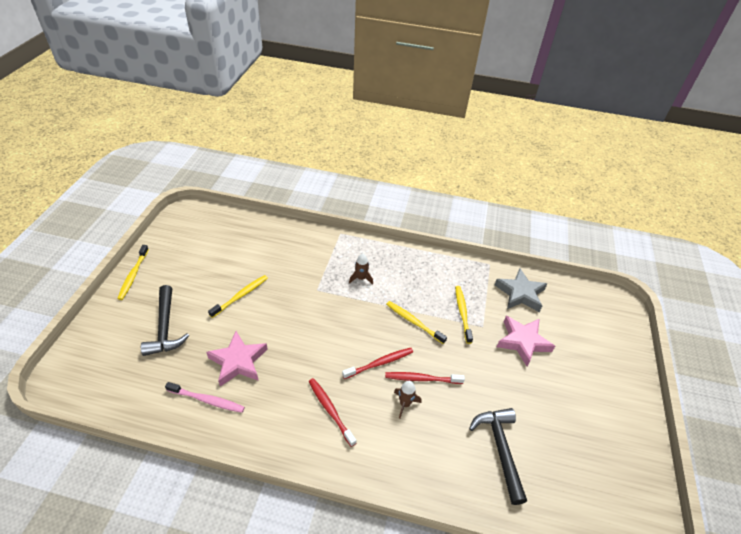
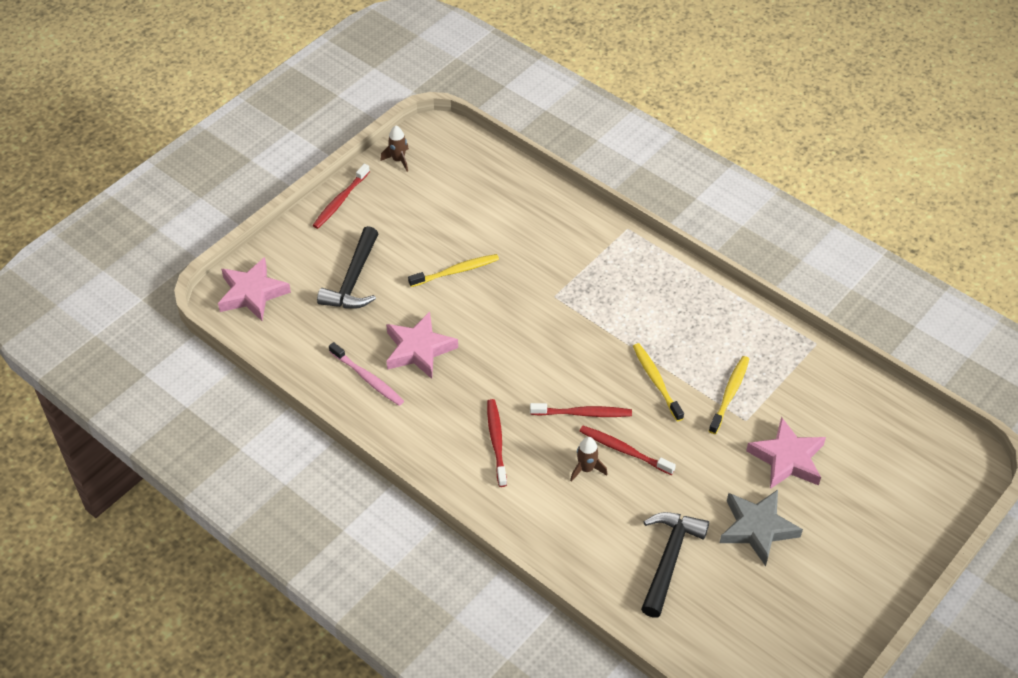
camera: 30 degrees right, 5 degrees up
(83, 367) = (252, 293): none -> pink star
(133, 275) = (340, 201): yellow toothbrush -> red toothbrush
(361, 278) = (620, 301): brown rocket -> brown rocket (398, 160)
(520, 293) = (831, 398): grey star -> grey star (757, 528)

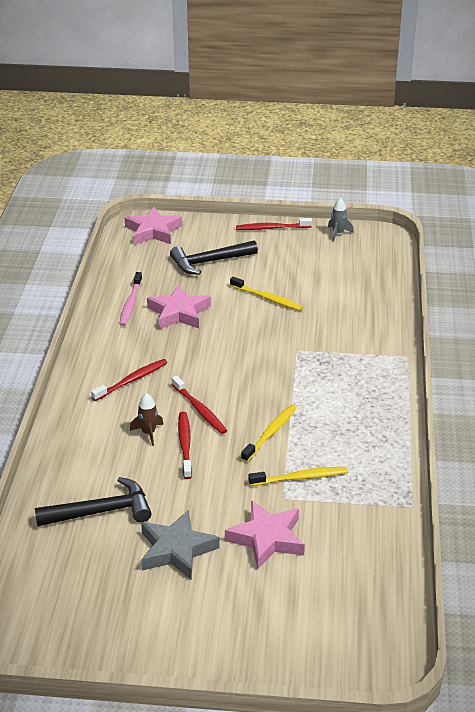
camera: 55 degrees right, 15 degrees down
(398, 160) = (338, 233): brown rocket -> grey rocket

